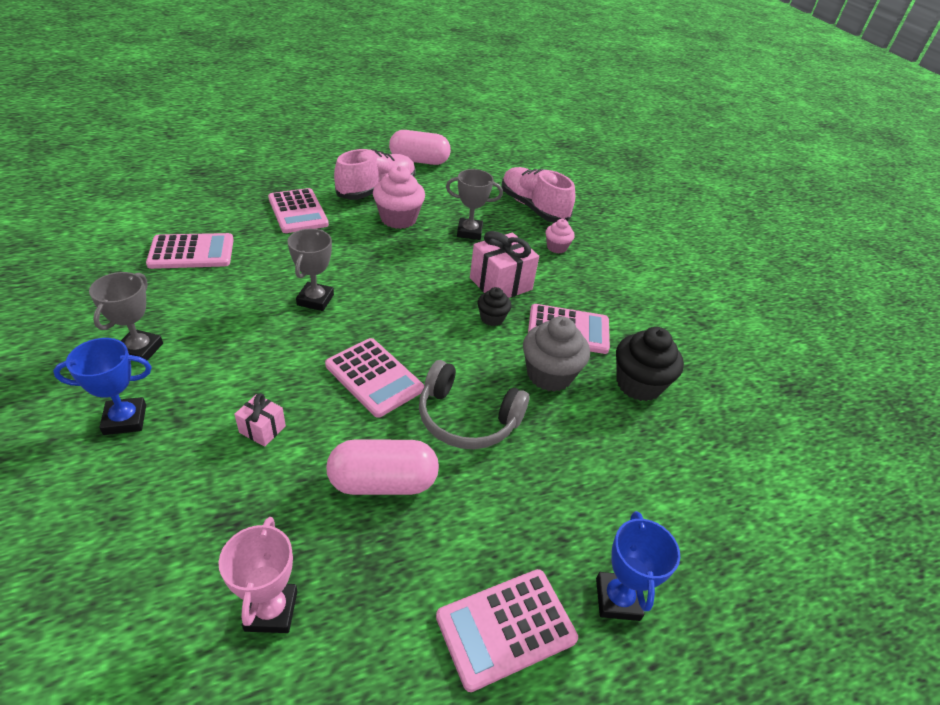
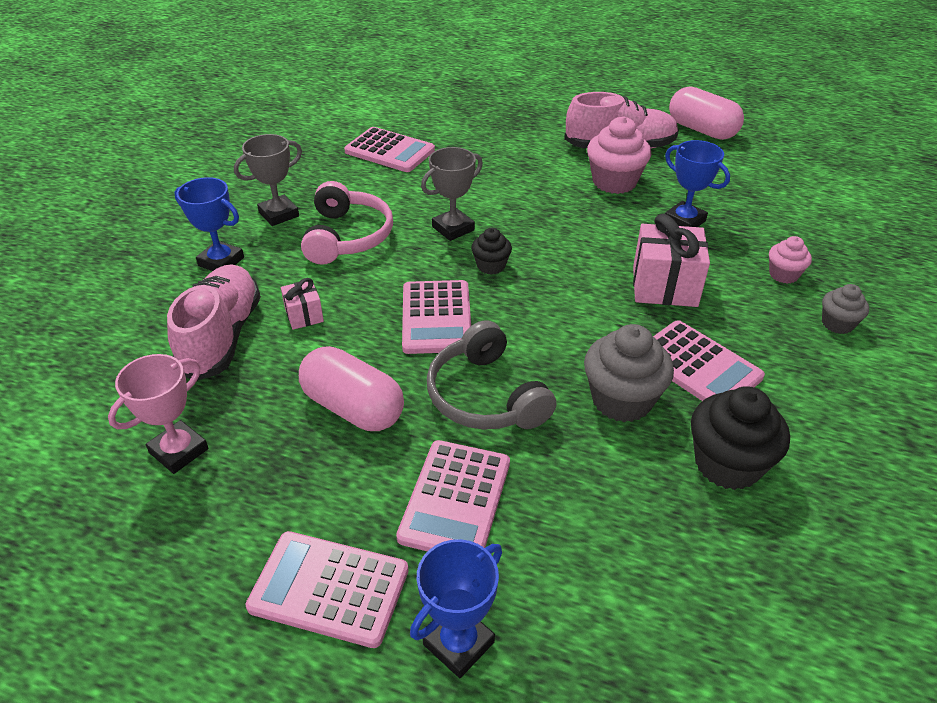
camera: 45 degrees right, 0 degrees up
(230, 343) = (347, 236): none -> pink headphones
(298, 211) = (517, 144): pink calculator -> pink calculator (455, 500)
(469, 232) = (684, 221): grey trophy -> blue trophy
(492, 318) = (616, 316): black cupcake -> black cupcake (491, 266)
(533, 207) = (800, 221): pink shoe -> pink shoe (222, 336)
(610, 267) = (837, 324): none -> grey cupcake

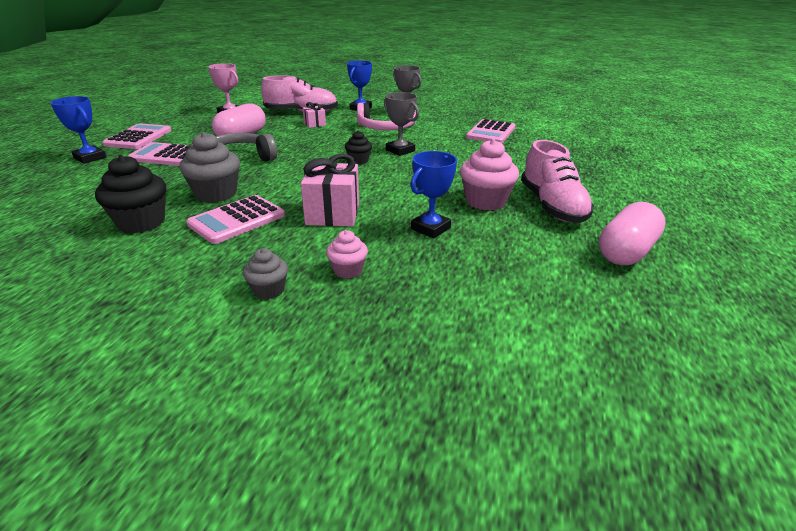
camera: 85 degrees right, 10 degrees down
(436, 317) = (308, 149): pink calculator -> none

